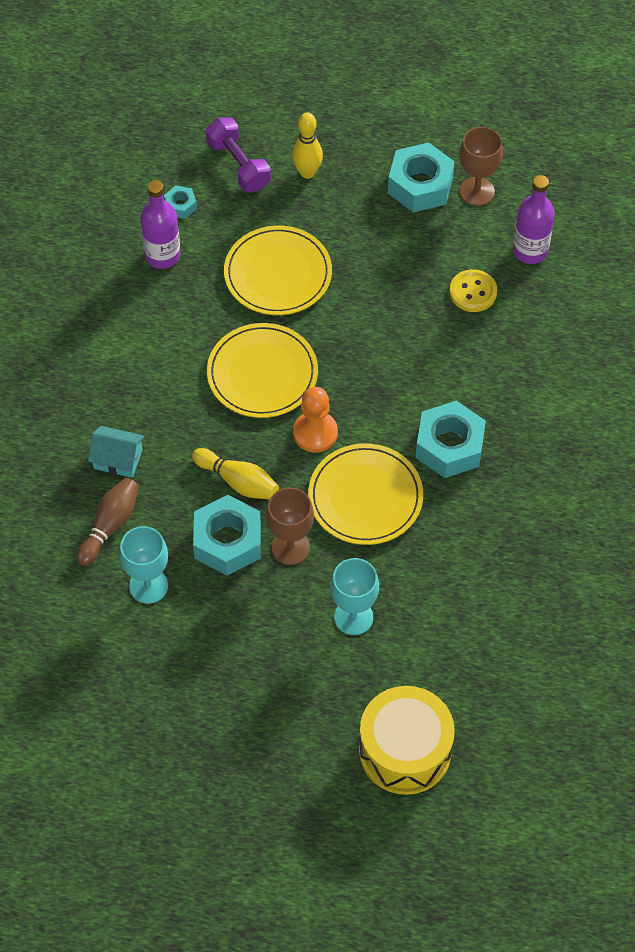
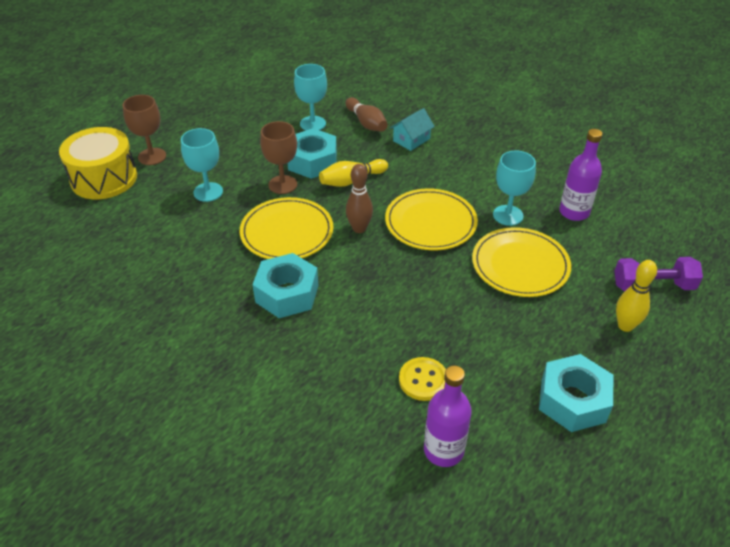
camera: 120 degrees right, 15 degrees down
(180, 206) = (621, 238): turquoise nut -> none
(205, 310) = (508, 215): none -> turquoise goblet
(315, 433) = (359, 228): orange pawn -> brown bowling pin
(477, 191) = (543, 443): brown goblet -> brown goblet (152, 156)

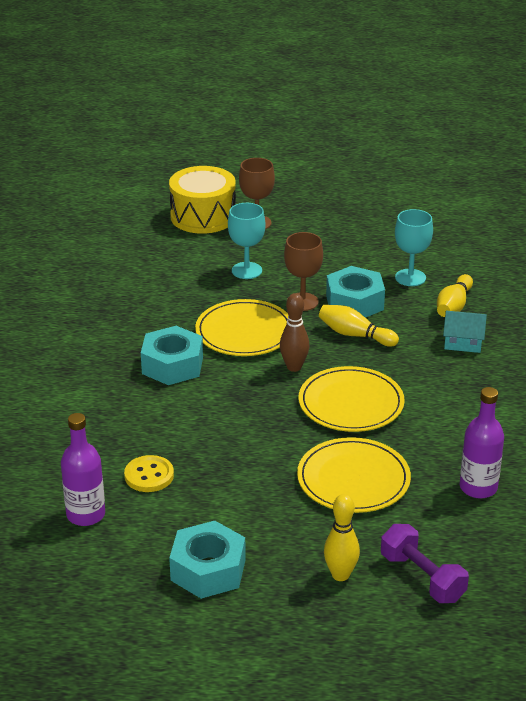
camera: 55 degrees right, 10 degrees down
(366, 123) = (453, 306): brown bowling pin -> yellow bowling pin
(508, 215) = (419, 446): turquoise goblet -> none

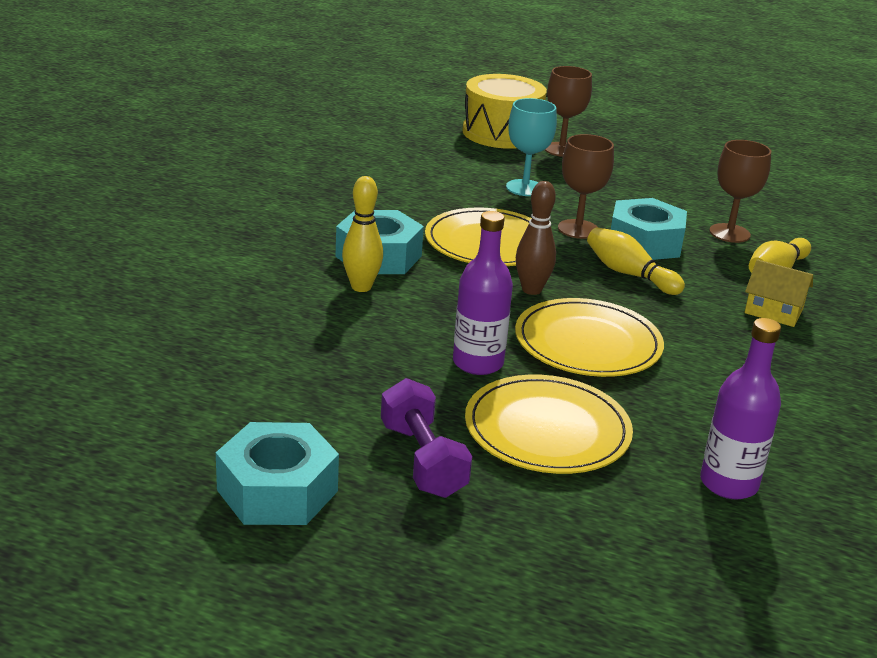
camera: 15 degrees right, 5 degrees down
(86, 515) = (160, 385): purple bottle -> purple bottle (478, 363)
(149, 475) = (272, 361): yellow button -> none
(340, 575) = (465, 546): yellow bowling pin -> yellow bowling pin (361, 287)
(410, 277) = (729, 233): turquoise goblet -> brown goblet
(422, 577) = (589, 583): purple dumbbell -> purple dumbbell (422, 460)
(463, 342) = (773, 311): turquoise house -> yellow house

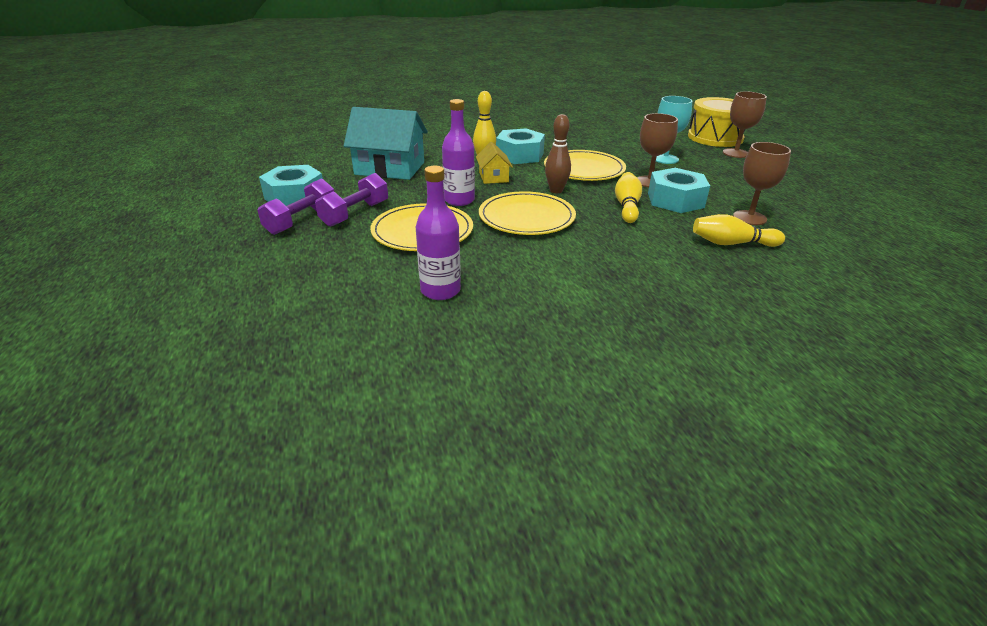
camera: 55 degrees right, 5 degrees up
(278, 366) = (390, 168): none -> turquoise house
(390, 516) = (301, 221): none -> purple dumbbell
(773, 311) = (674, 255): yellow house -> yellow house (493, 177)

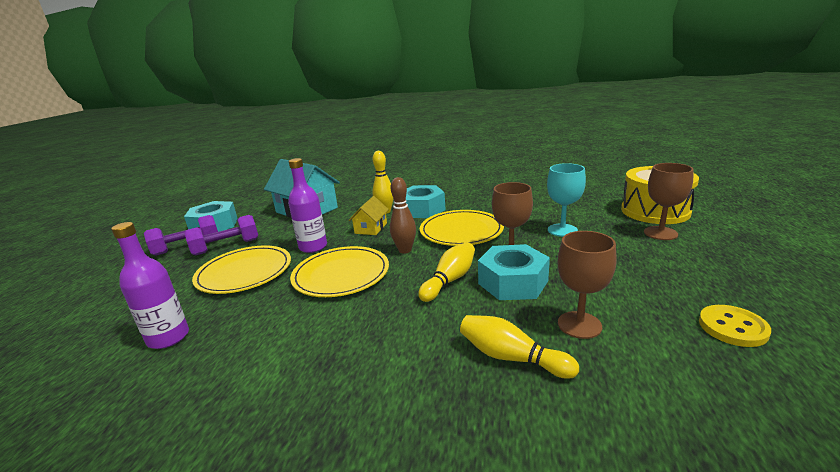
camera: 30 degrees right, 10 degrees down
(831, 203) = (732, 327): none -> yellow button

